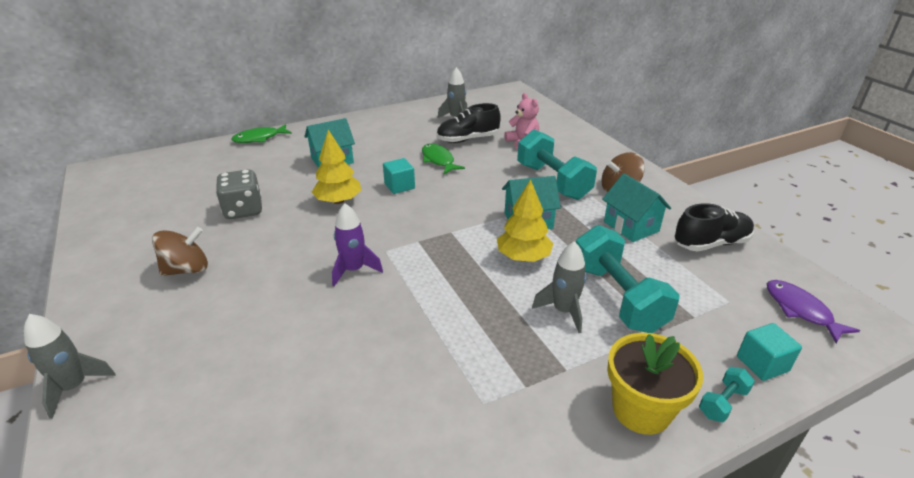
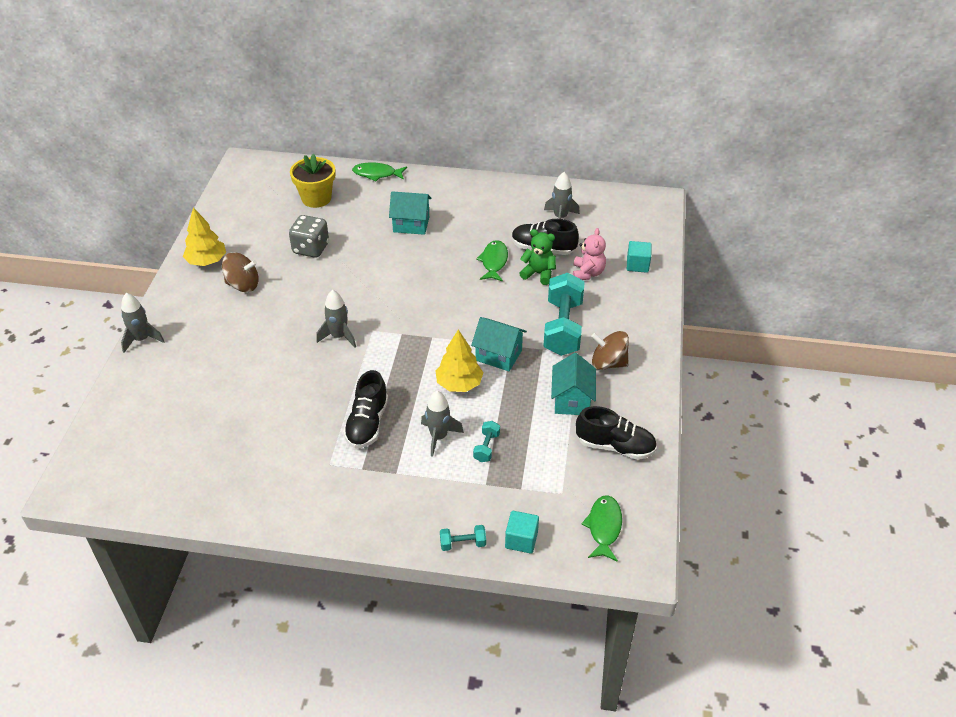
camera: 35 degrees right, 10 degrees up
(338, 201) = (380, 270): yellow tree -> yellow tree (207, 261)
(354, 270) = (339, 336): purple rocket -> grey rocket
(399, 186) = (437, 275): turquoise cube -> turquoise cube (637, 265)
(477, 336) = (367, 423): none -> black shoe
(485, 155) = (538, 274): none -> green teddy bear
(617, 297) = (486, 447): turquoise dumbbell -> turquoise dumbbell, size x0.44
(641, 410) = (410, 519): yellow flower pot -> yellow flower pot (316, 198)
(800, 310) = (604, 527): purple fish -> green fish

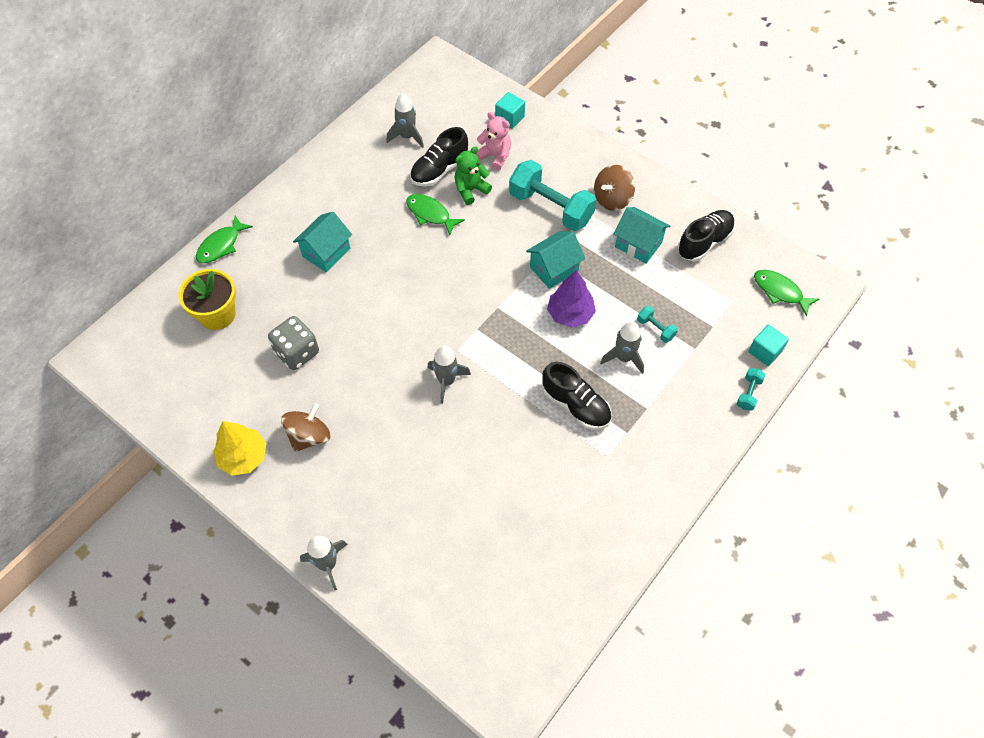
camera: 60 degrees left, 15 degrees up
(459, 384) = (570, 314): yellow tree -> purple tree

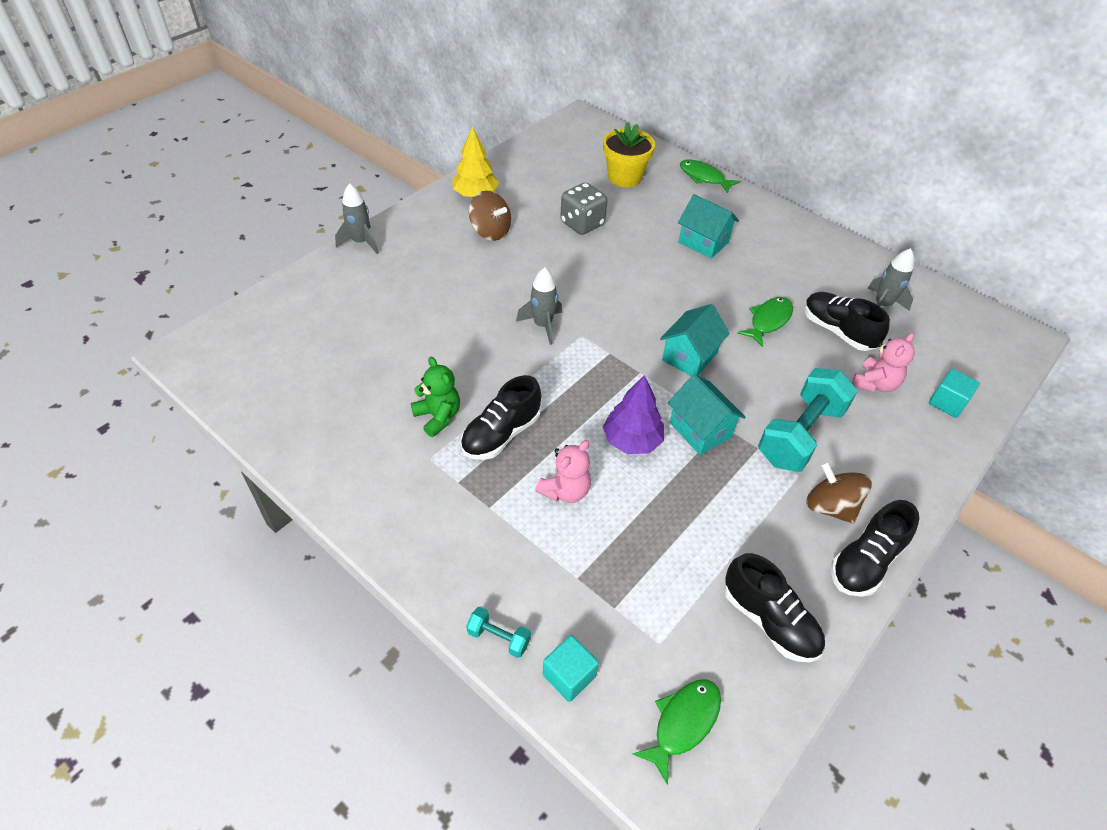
camera: 90 degrees right, 10 degrees down
(470, 190) = (812, 357): green teddy bear -> green teddy bear (438, 416)
(624, 358) = (565, 490): grey rocket -> pink teddy bear
(638, 244) = (752, 529): turquoise house -> turquoise house (689, 356)
(652, 187) = (865, 562): none -> black shoe
(655, 329) = (610, 533): turquoise dumbbell -> none

